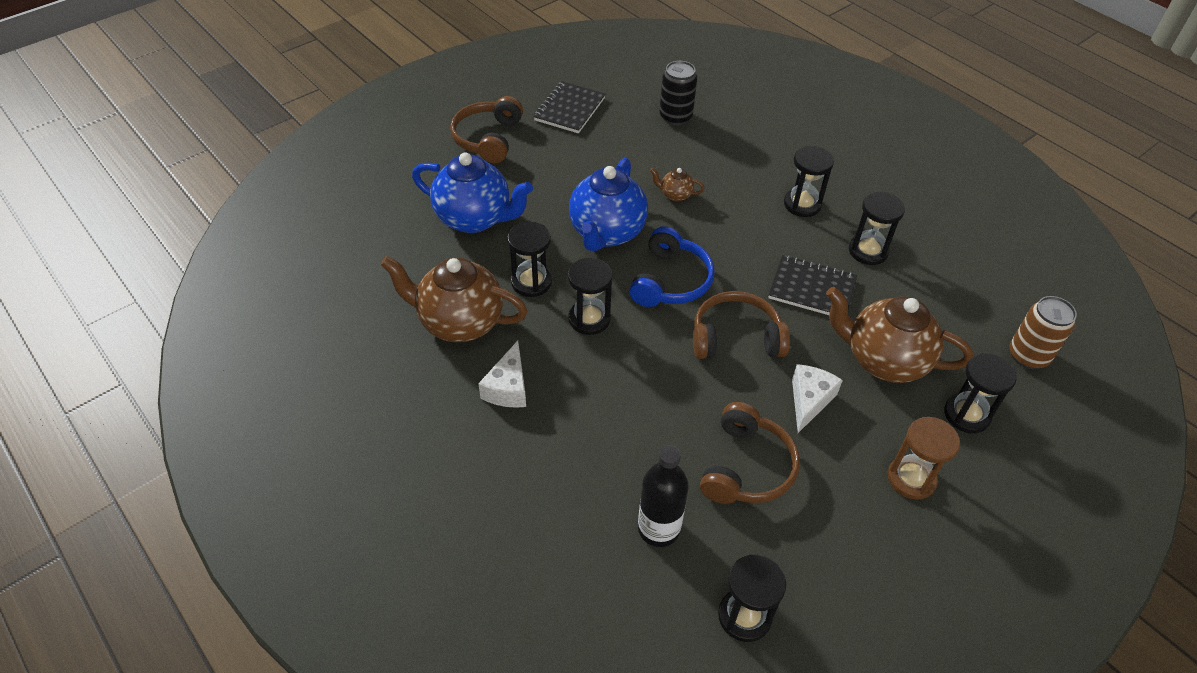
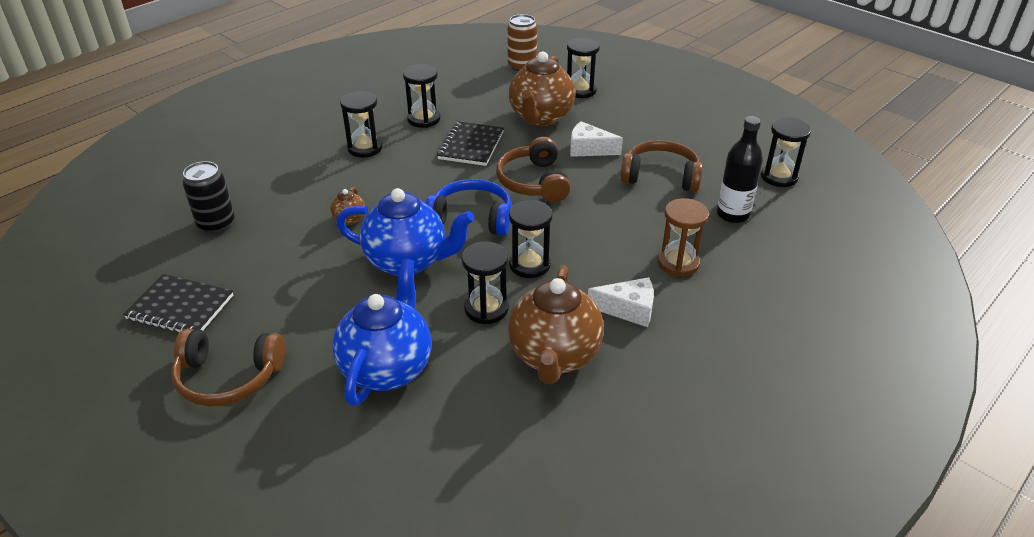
camera: 95 degrees left, 10 degrees down
(911, 479) = (641, 113): brown hourglass -> brown hourglass (678, 263)

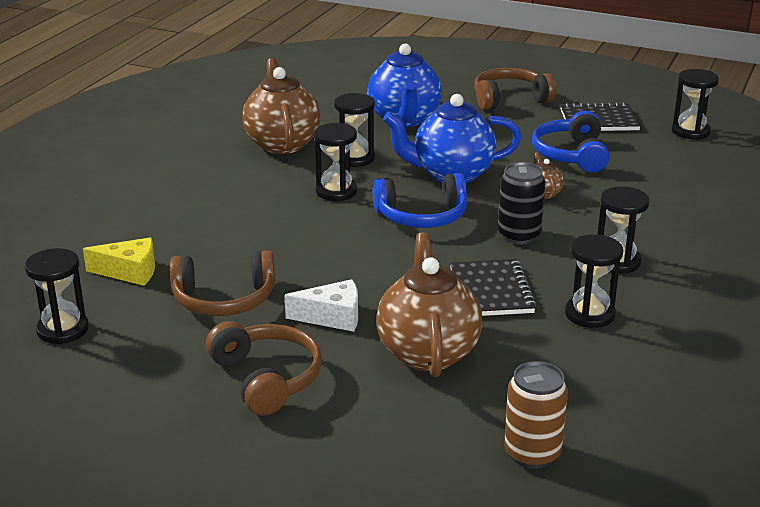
camera: 160 degrees right, 10 degrees down
(216, 224) = (662, 168): black can -> black can (519, 235)
(272, 261) = (571, 155): none -> blue headphones
(534, 182) = (379, 263): brown headphones -> brown headphones (266, 378)
(580, 90) = (395, 419): black hourglass -> black hourglass (690, 131)
(628, 309) = (230, 178): white cheese -> none
(678, 263) = (189, 217): brown hourglass -> none
(732, 214) = (129, 272): black bottle -> yellow cheese

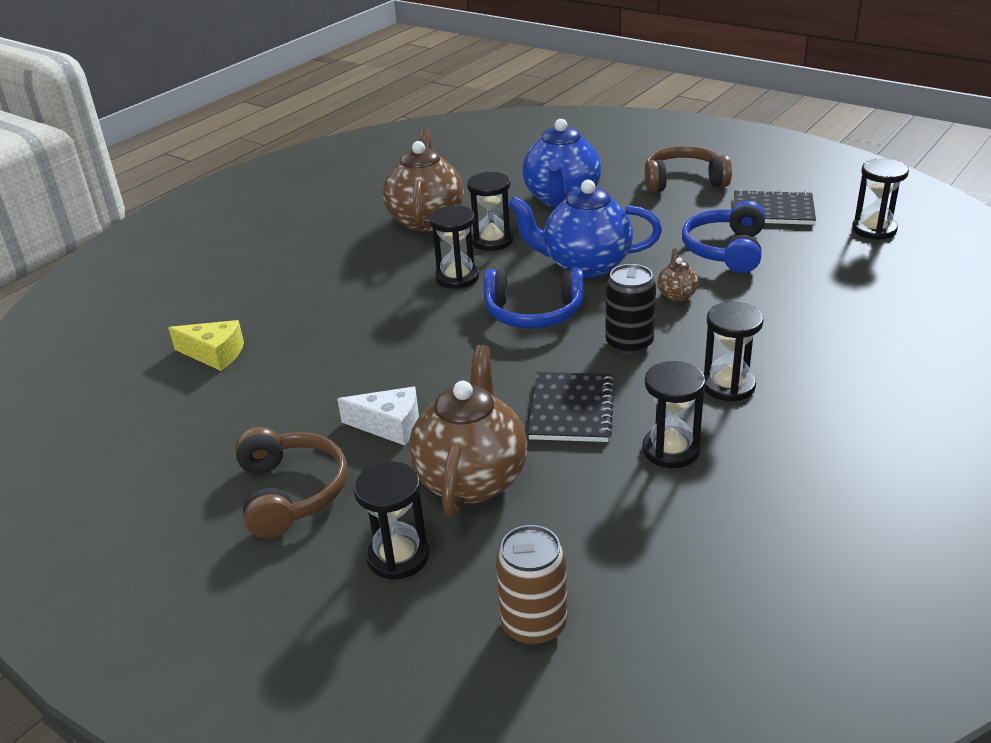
camera: 15 degrees right, 5 degrees up
(63, 329) = (122, 414): black hourglass -> black hourglass (398, 556)
(224, 299) = (290, 394): brown headphones -> none

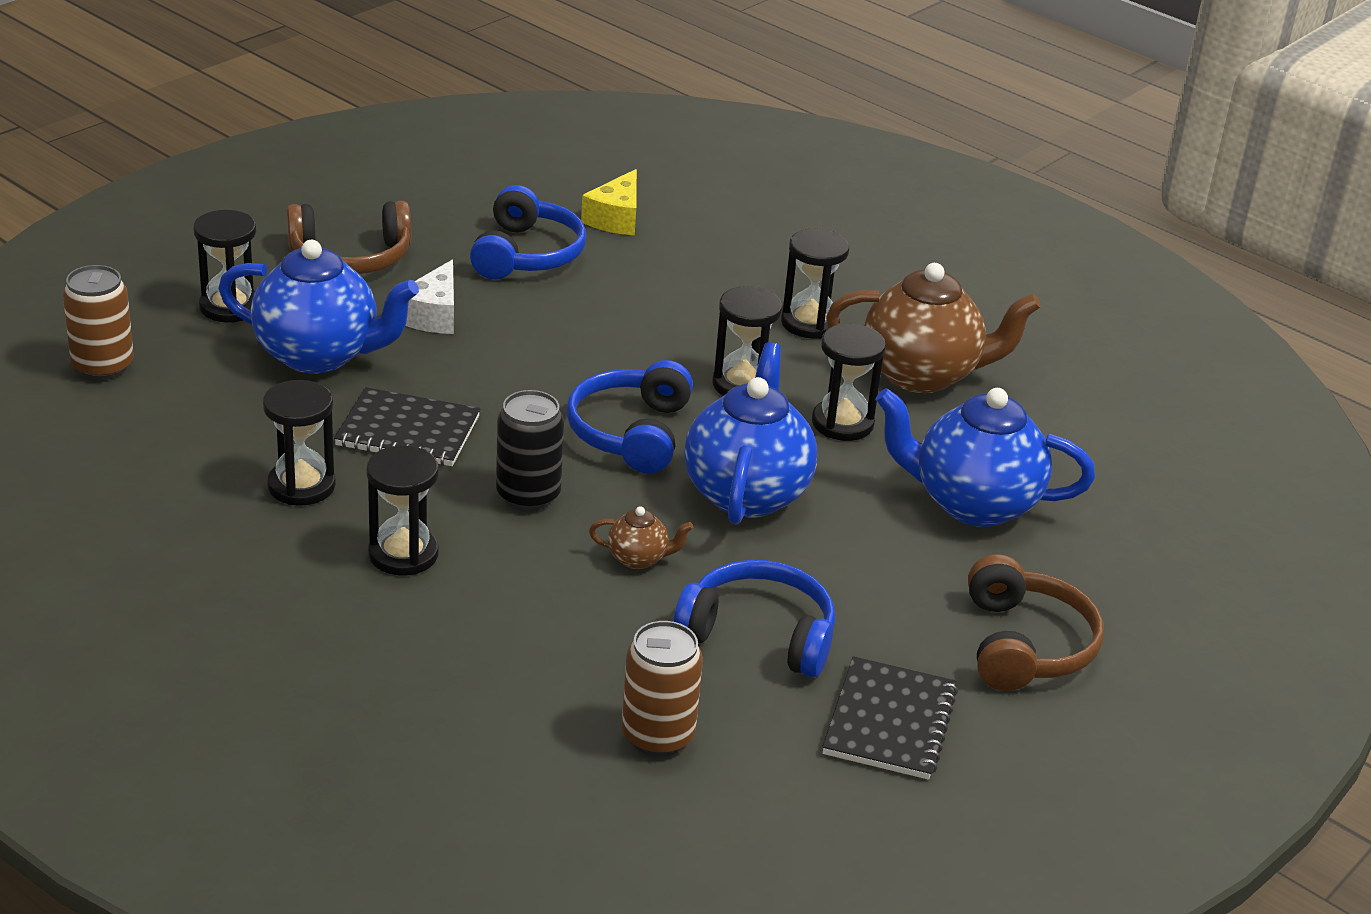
camera: 90 degrees right, 0 degrees up
(279, 391) = (526, 254): none -> blue headphones
(471, 479) = (319, 355): brown teapot -> blue teapot
(839, 271) = (658, 736): none -> brown can
(874, 229) = (791, 823): black hourglass -> black hourglass (809, 323)

